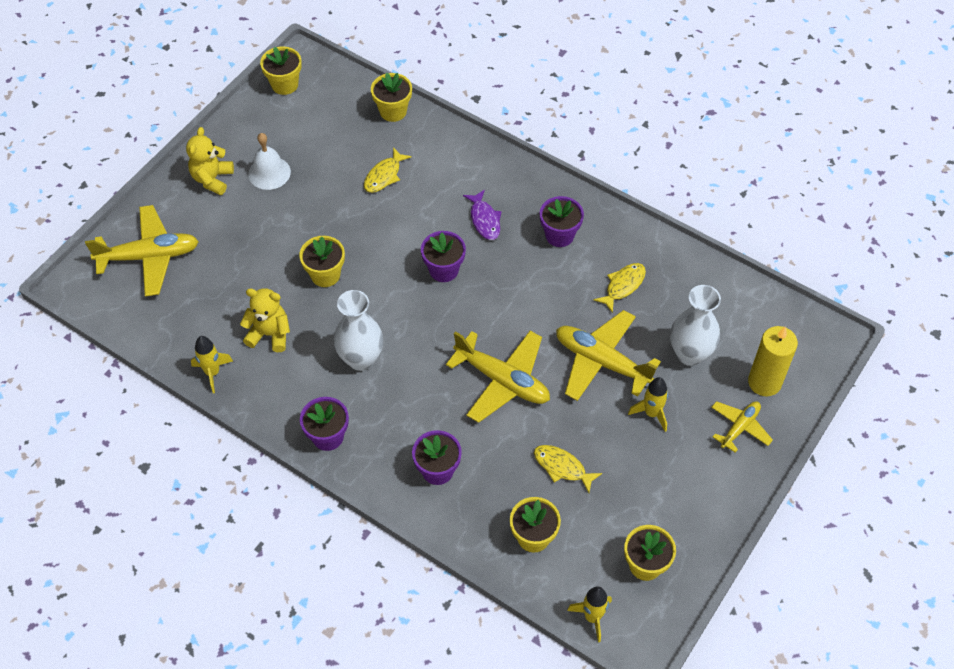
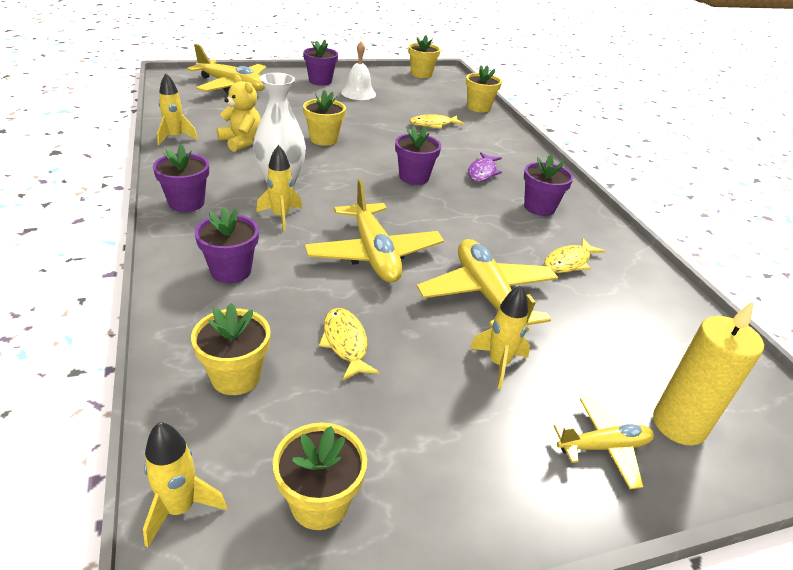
camera: 35 degrees right, 20 degrees down
(212, 179) = (320, 81): yellow teddy bear -> purple flower pot
(405, 395) = (281, 216): none -> yellow rocket
(623, 286) = (569, 262): yellow fish -> yellow fish turned 150 degrees clockwise
(690, 354) = (596, 345): white vase -> none

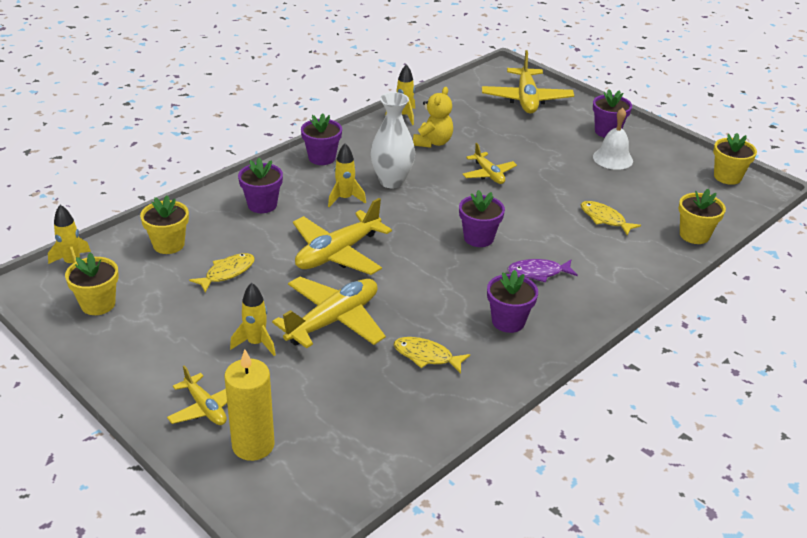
camera: 65 degrees right, 0 degrees up
(324, 139) = (488, 174): yellow flower pot -> yellow plane

